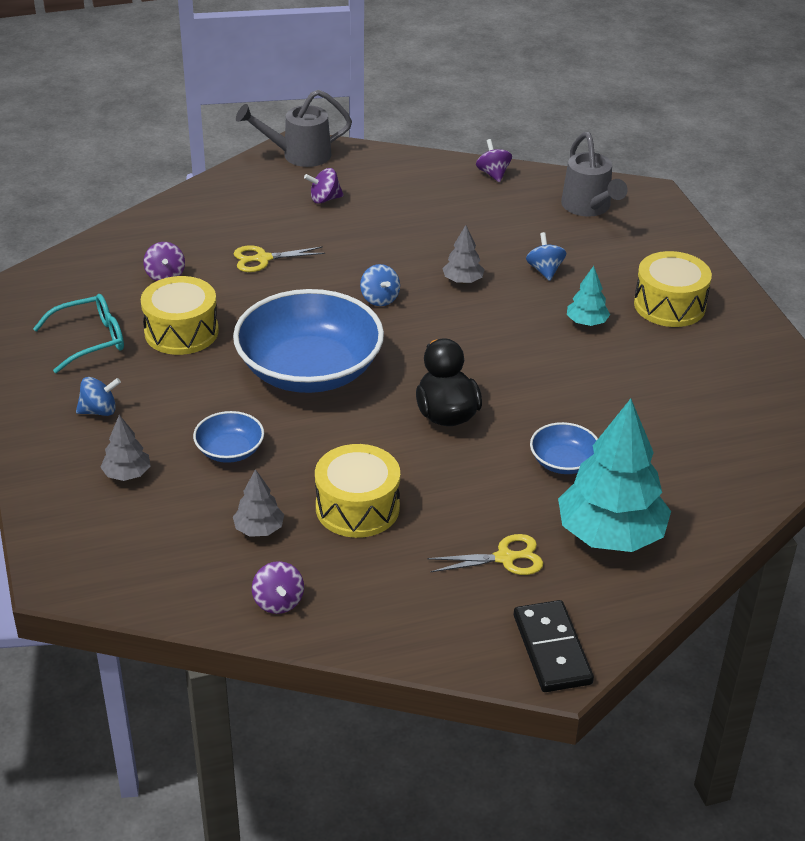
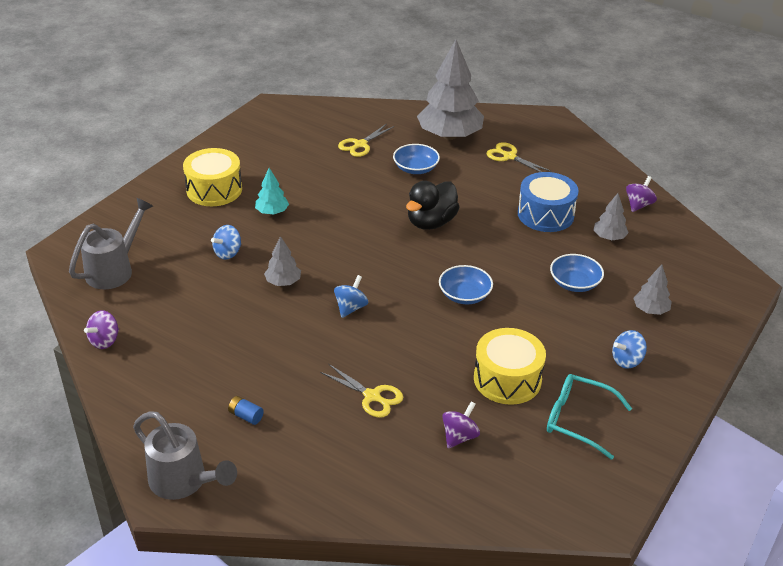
camera: 130 degrees left, 0 degrees up
(99, 411) = (627, 360): blue spinning top -> blue spinning top turned 60 degrees counterclockwise
(309, 370) = (464, 295): blue bowl -> blue bowl, size x0.45
(324, 199) = (246, 416): purple spinning top -> blue battery
(357, 507) = (545, 214): yellow drum -> blue drum
(551, 649) = (543, 123): black domino -> none
(610, 535) = (449, 135): turquoise tree -> grey tree
(663, 447) = (360, 144): none -> yellow scissors

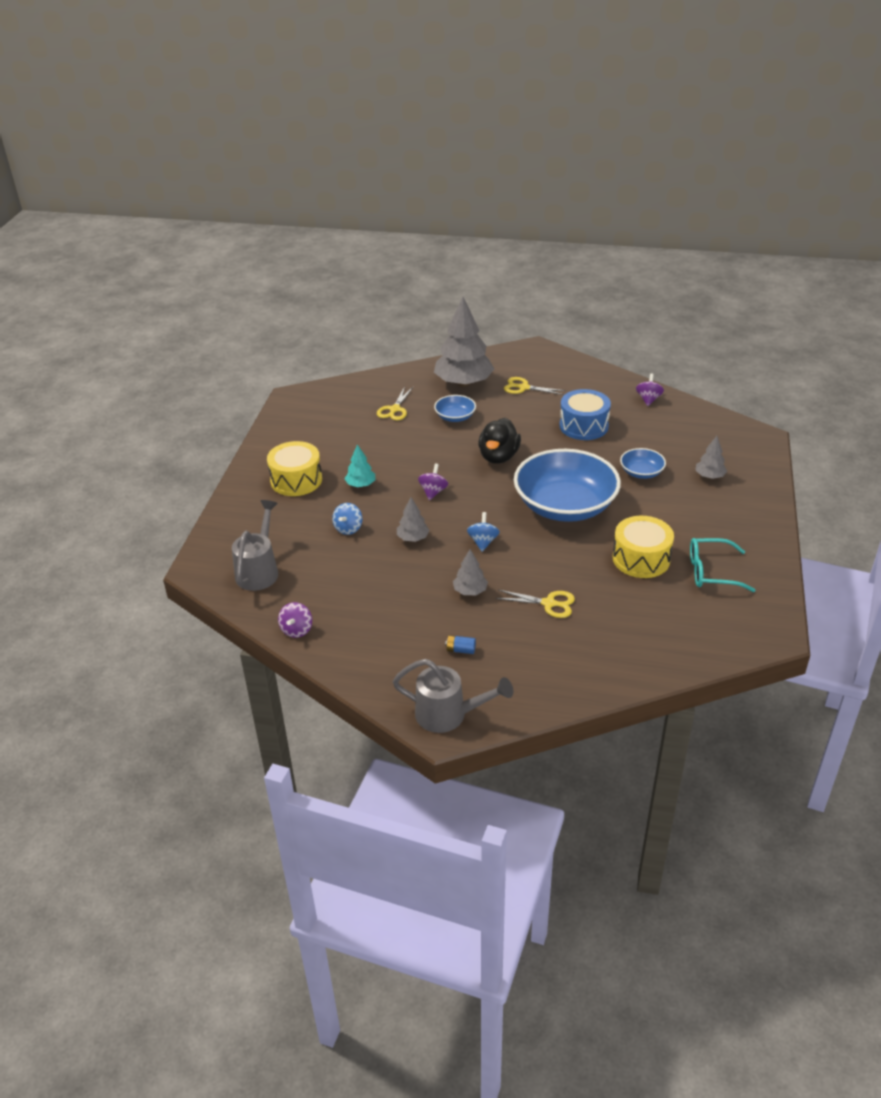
camera: 20 degrees left, 0 degrees up
(459, 436) = (635, 611): purple spinning top -> purple spinning top (433, 492)
(464, 295) = (565, 506): blue bowl -> blue bowl, size x2.24
(609, 237) = (643, 430): grey tree -> grey tree (470, 591)
(627, 360) = (717, 518): blue spinning top -> none

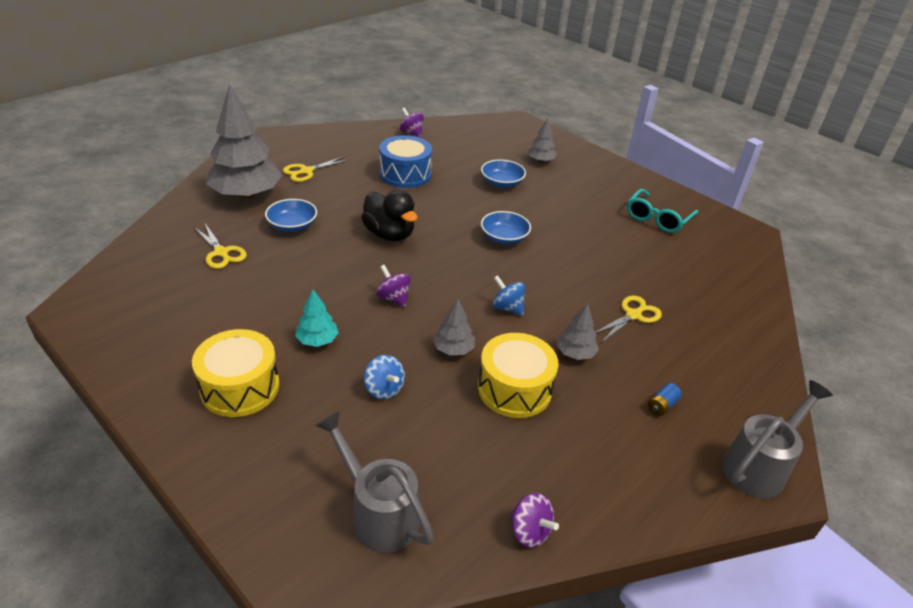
camera: 60 degrees left, 0 degrees up
(565, 506) = (504, 238): blue bowl -> blue bowl, size x0.45
(641, 559) = (613, 239): yellow drum -> yellow drum (514, 389)

